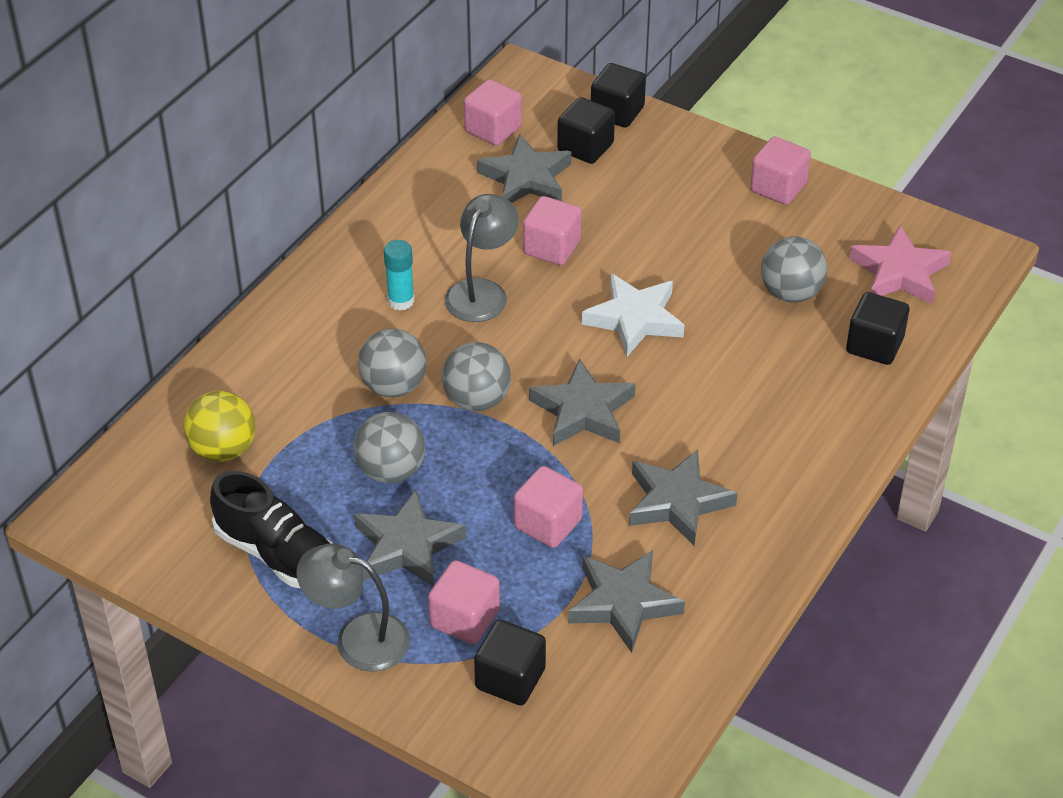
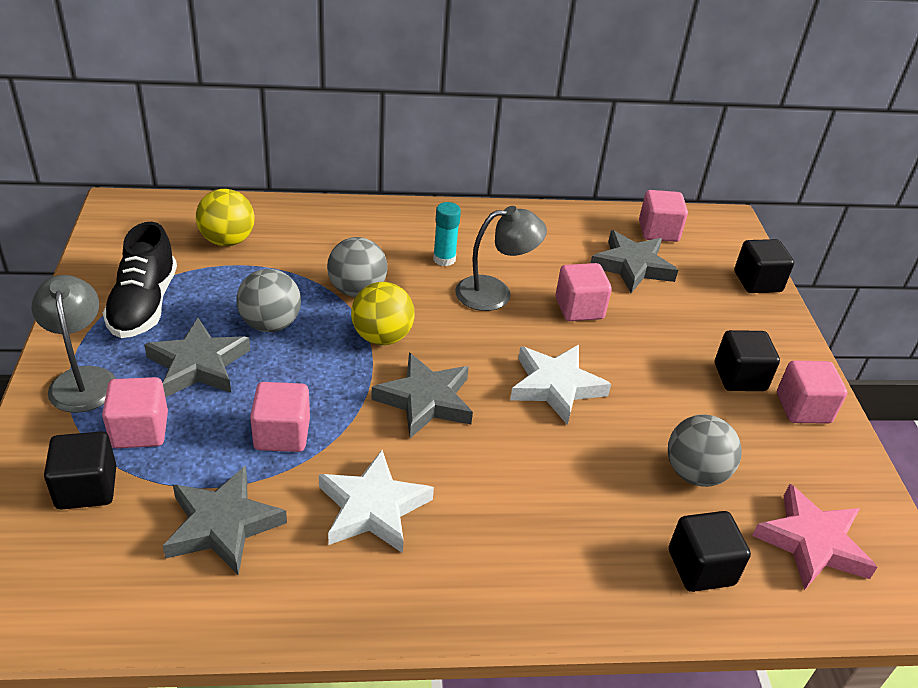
camera: 50 degrees right, 5 degrees down
(477, 400) = (382, 337): grey ball -> yellow ball
(585, 147) = (700, 281): black cube -> black cube (739, 377)
(677, 502) = (373, 508): grey star -> white star

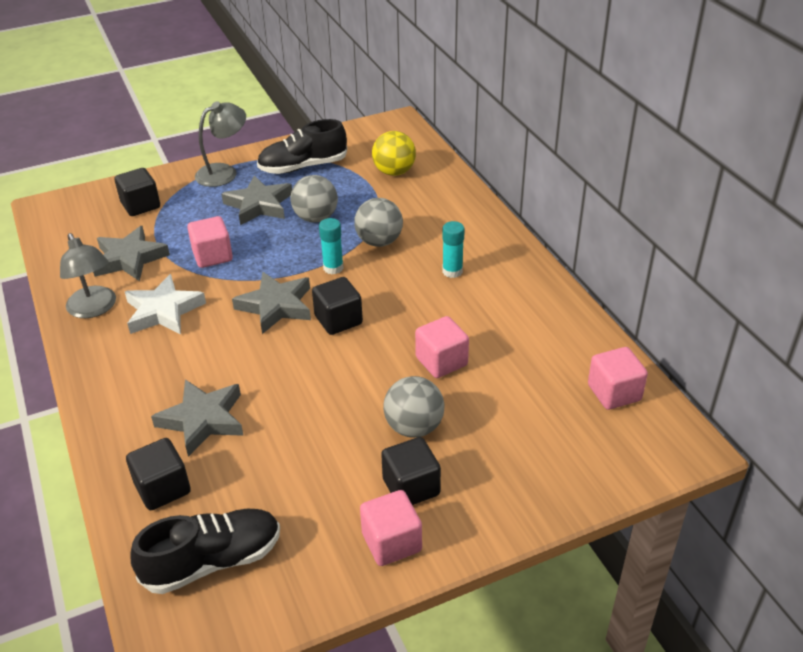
camera: 75 degrees right, 0 degrees up
(140, 430) = (192, 205): pink cube -> none
(382, 337) = (333, 268): yellow ball -> turquoise glue stick
(495, 293) = (427, 309): grey lamp -> grey lamp (94, 309)
(556, 386) = (328, 368): white star -> none
(632, 266) = (534, 384): grey star -> grey star (203, 420)
(695, 473) = (265, 471): grey ball -> grey ball (414, 427)
(757, 282) = (585, 484): black cube -> black cube (338, 320)
(812, 543) = (213, 561): pink star -> black shoe

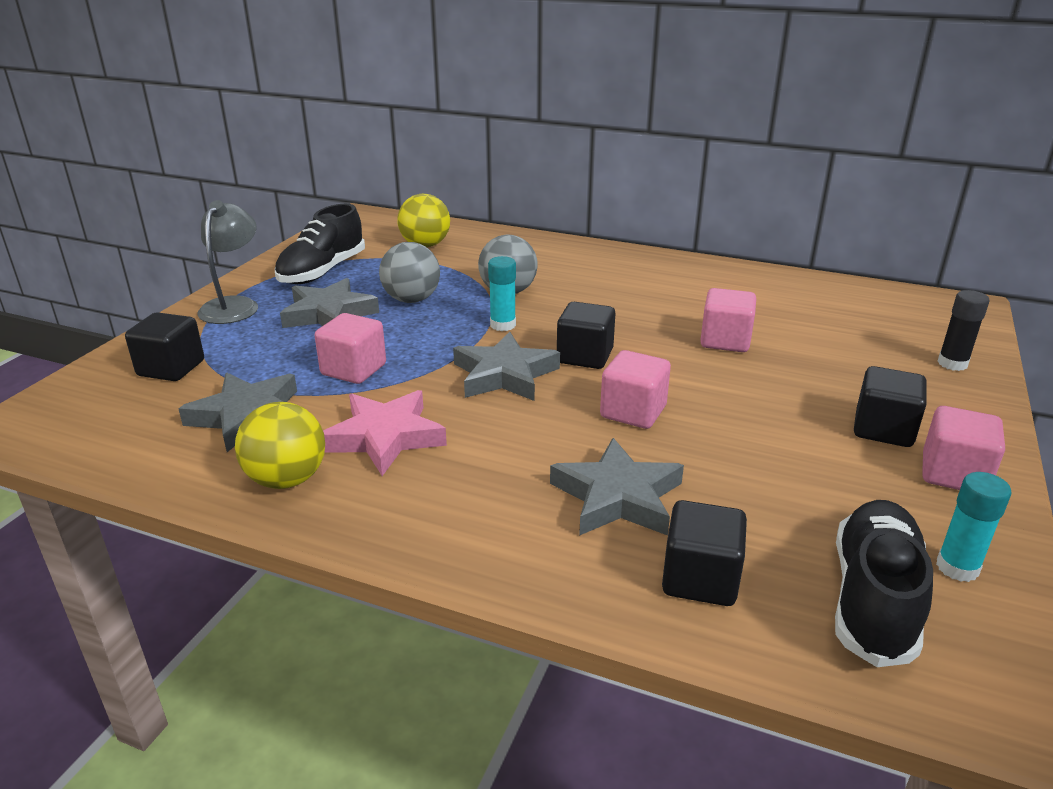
camera: 45 degrees left, 10 degrees down
(94, 309) = (287, 479): grey lamp -> yellow ball
(163, 311) = (385, 437): white star -> pink star
(414, 427) = (798, 391): grey ball -> none
(452, 271) = (610, 285): turquoise glue stick -> turquoise glue stick (957, 567)
(561, 480) = (952, 363): none -> black glue stick
(614, 393) = (868, 300): pink cube -> pink cube (633, 412)

